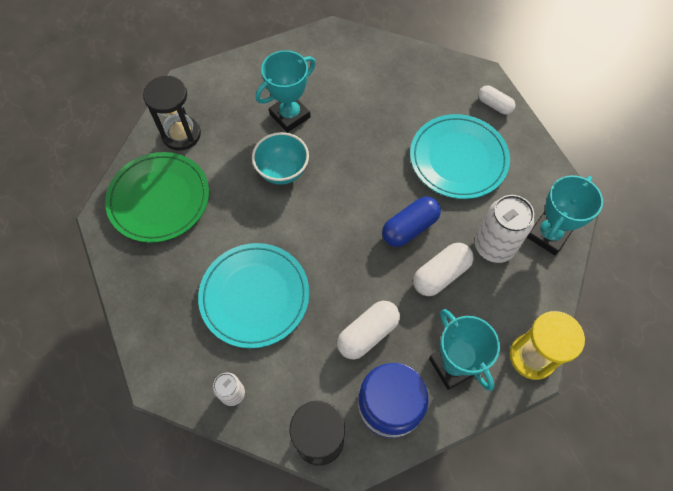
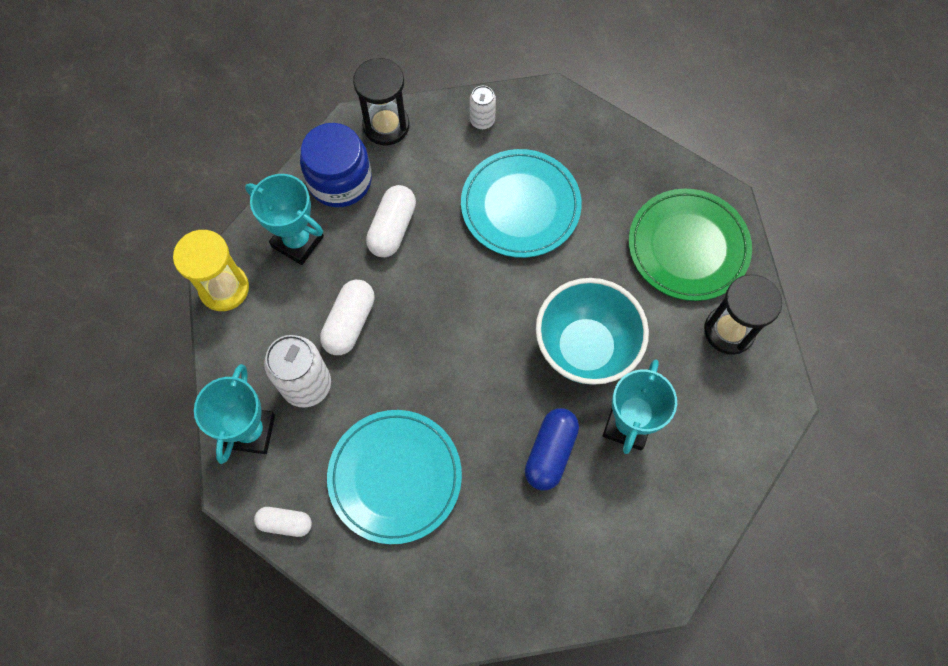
camera: 150 degrees right, 5 degrees up
(282, 171) = (585, 348): turquoise bowl -> turquoise bowl, size x1.52
(410, 228) = (408, 357): blue capsule -> blue capsule (550, 452)
(494, 105) = (385, 589): white capsule -> white capsule (285, 523)

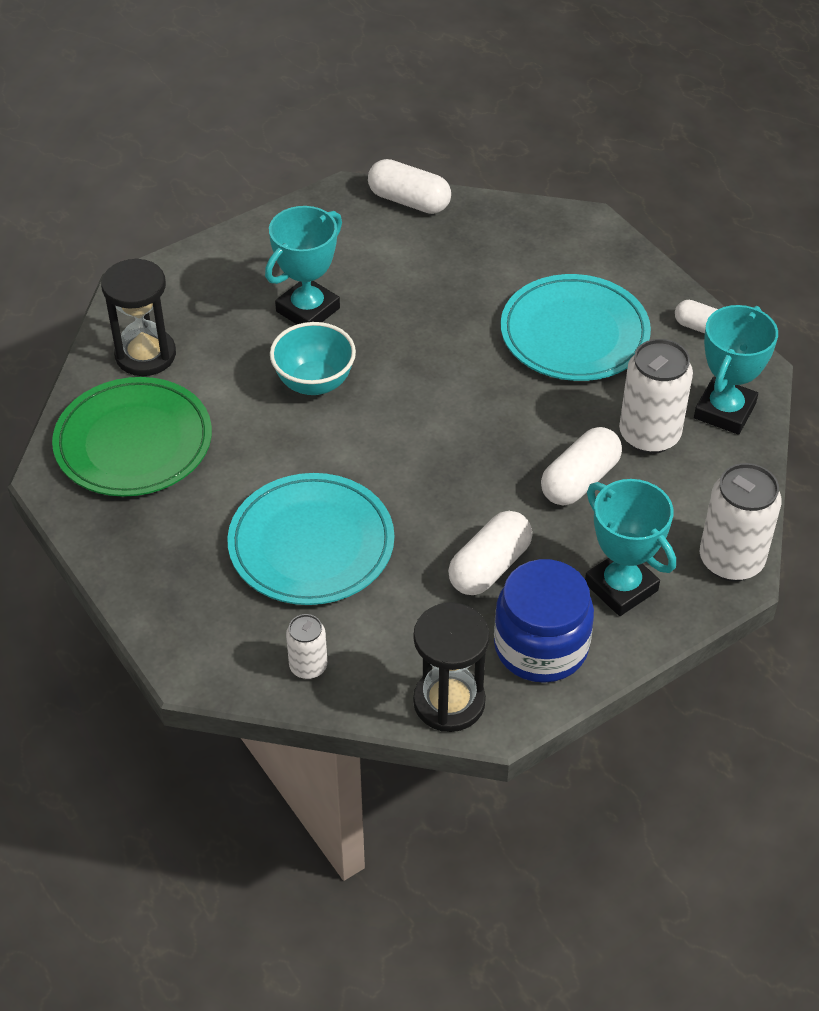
camera: 160 degrees left, 20 degrees down
(224, 288) = (731, 560): yellow hourglass -> white can
(550, 452) = (401, 310): blue capsule -> none
(585, 348) = (314, 383): turquoise bowl -> turquoise bowl, size x0.66
(601, 601) = (409, 201): none -> white capsule

